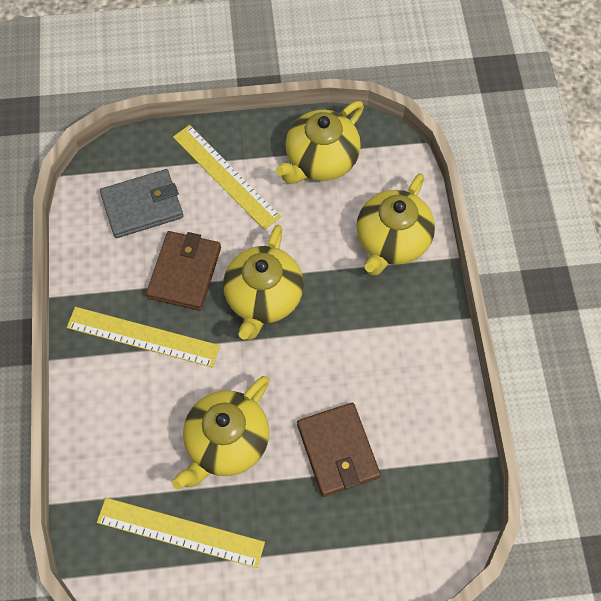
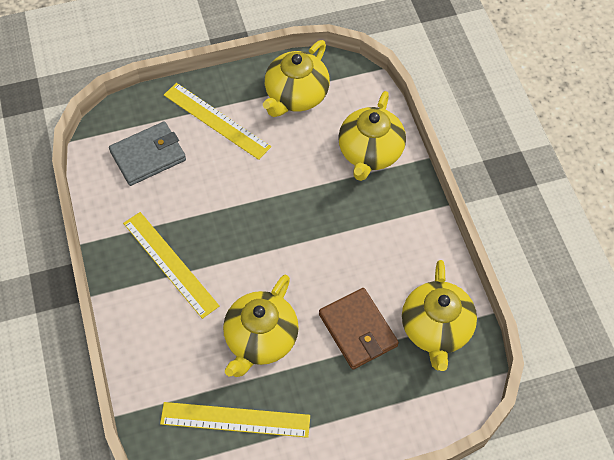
camera: 10 degrees left, 5 degrees down
(143, 337) = (170, 264): yellow ruler -> yellow ruler turned 45 degrees clockwise
(185, 272) = (196, 205): brown wallet -> none
(263, 297) = (269, 215): yellow teapot -> yellow teapot (436, 329)

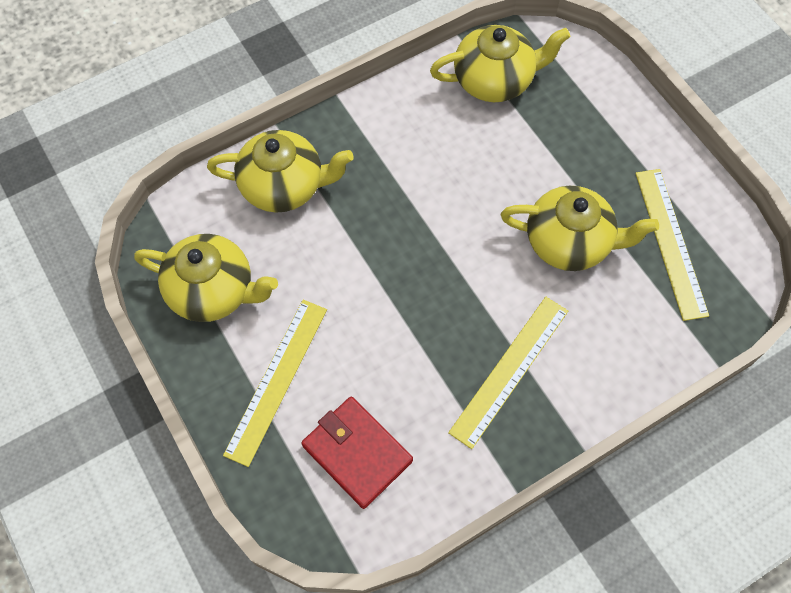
camera: 105 degrees left, 5 degrees up
(148, 156) = (357, 453): grey wallet -> red wallet
(358, 330) = (522, 150): brown wallet -> none

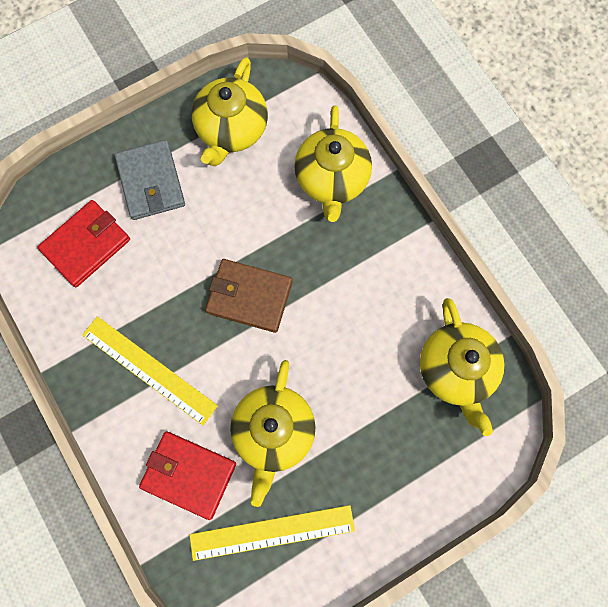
camera: 90 degrees right, 10 degrees up
(276, 380) = (151, 182): yellow ruler -> grey wallet
(421, 267) = (249, 296): none -> brown wallet
(622, 323) = (189, 474): none -> red wallet

